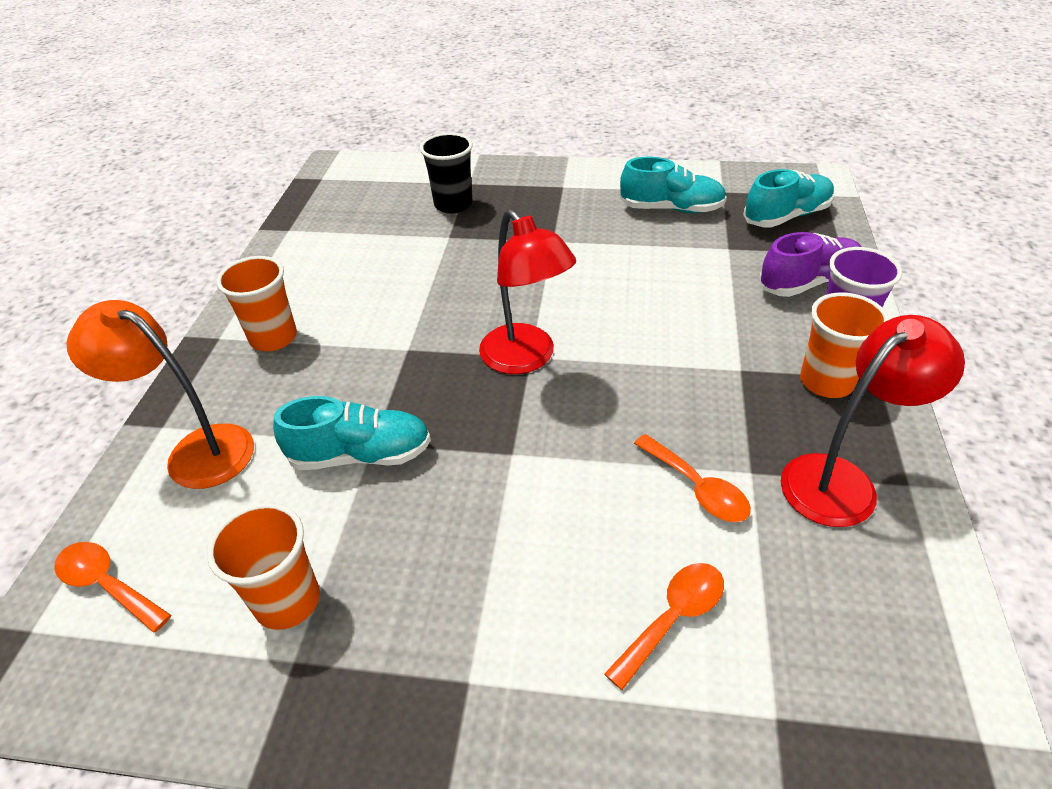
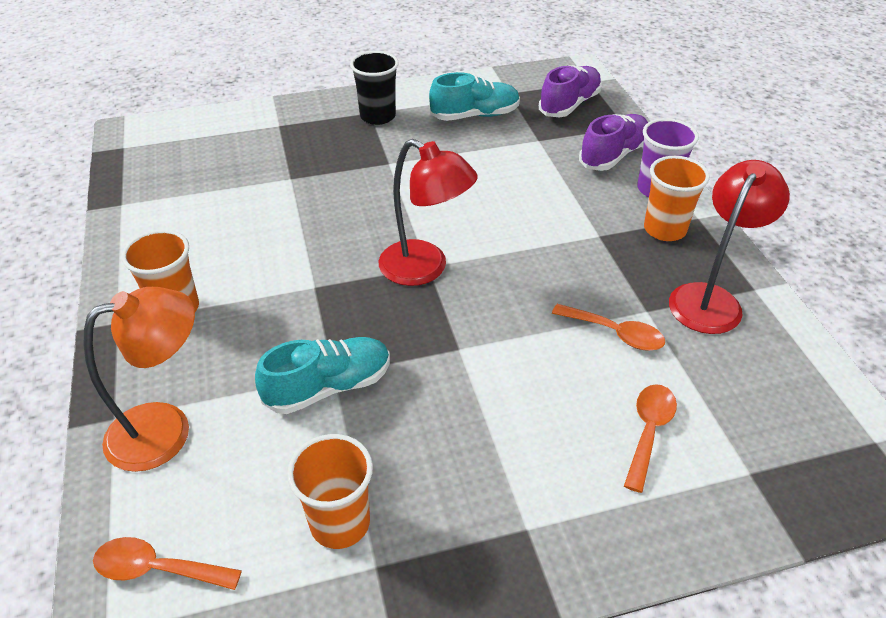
camera: 25 degrees left, 0 degrees up
(196, 450) = (166, 429): orange lamp -> orange lamp turned 150 degrees clockwise
(453, 204) = (276, 148): black cup -> black cup (377, 116)
(786, 216) = (569, 105): turquoise shoe -> purple shoe

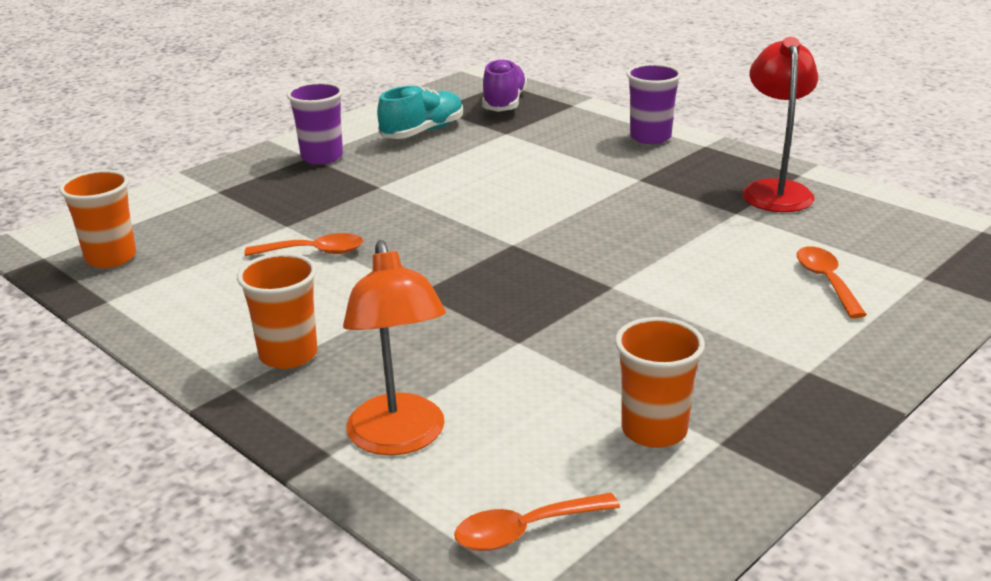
camera: 30 degrees left, 15 degrees down
(166, 429) = (399, 439): orange lamp -> orange lamp turned 135 degrees clockwise
(329, 387) = (526, 351): turquoise shoe -> none
(377, 116) = (322, 157): black cup -> purple cup
(425, 269) = (512, 246): red lamp -> none
(613, 155) = (586, 126): purple shoe -> none
(615, 333) = (728, 234): orange spoon -> orange spoon (314, 252)
(664, 229) = (688, 160): orange cup -> orange cup (111, 258)

